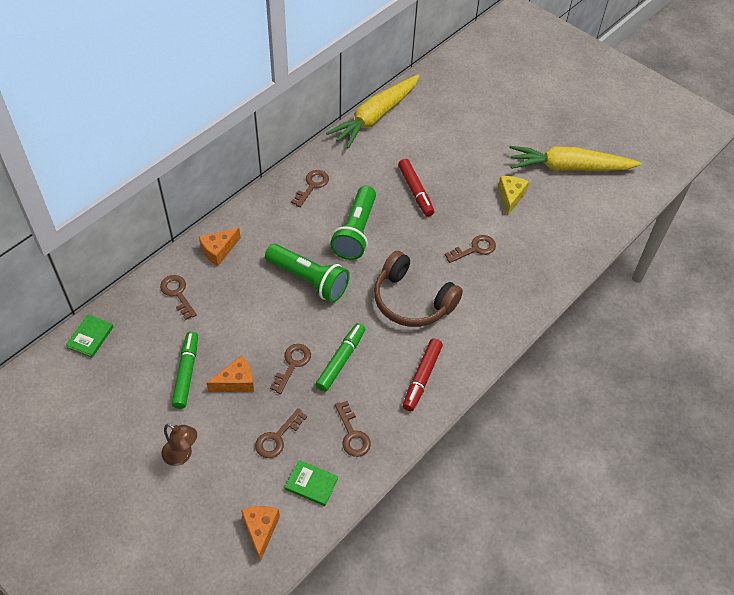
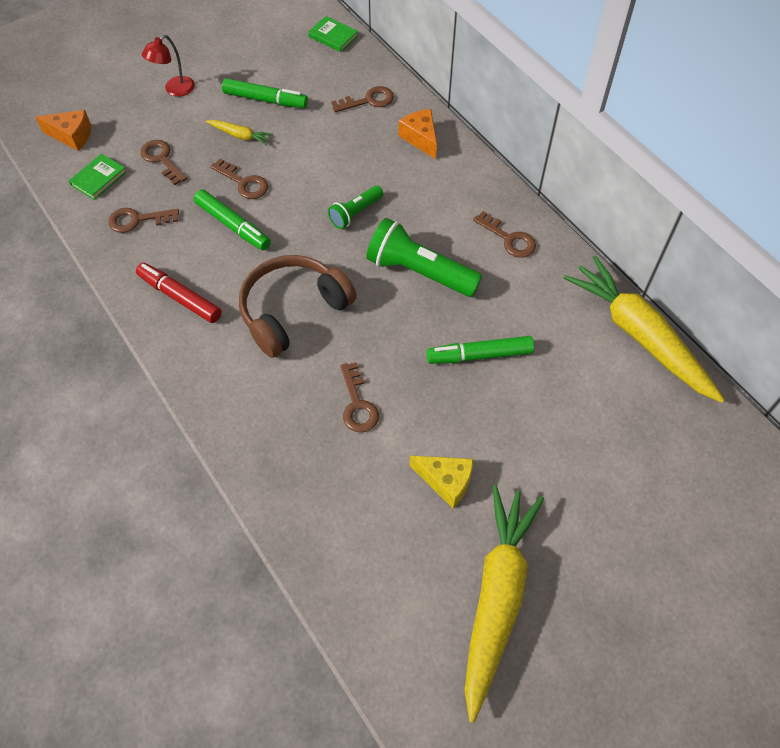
camera: 105 degrees right, 5 degrees up
(182, 455) = (175, 90): brown lamp -> red lamp
(236, 382) = (240, 135): orange cheese -> yellow carrot
(309, 280) = (355, 213): green flashlight -> green flashlight, size x0.56
(415, 191) = (479, 355): red marker -> green marker

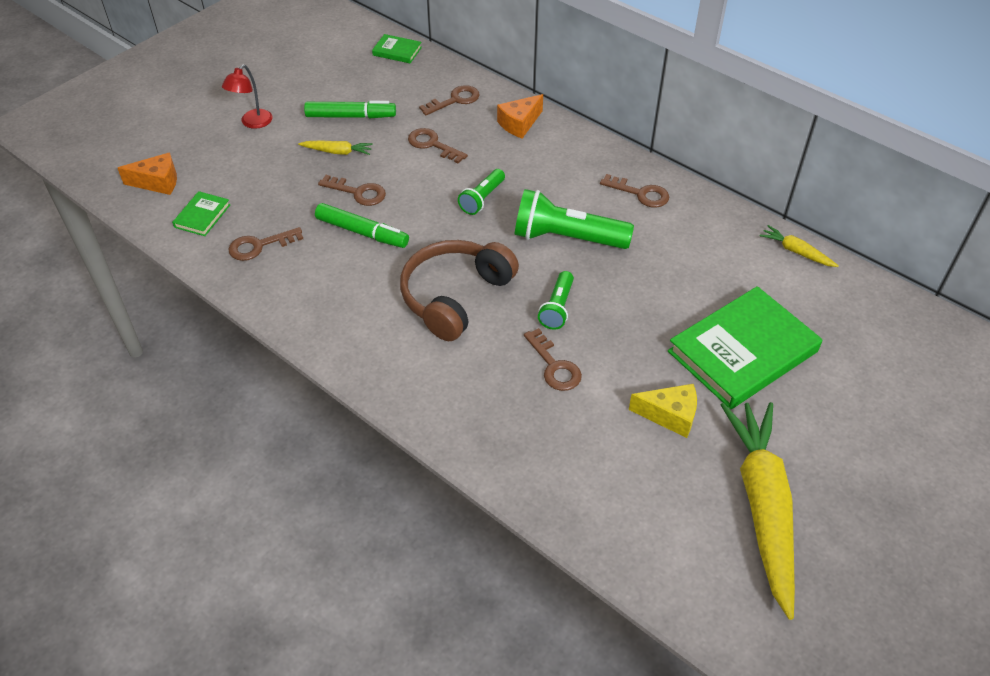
camera: 15 degrees left, 10 degrees down
(162, 159) = (263, 187): brown key -> brown key (432, 145)
(180, 297) = (332, 307): red marker -> none
(383, 344) = (557, 308): none -> green flashlight
(420, 138) = (519, 124): orange cheese -> orange cheese turned 90 degrees counterclockwise
(479, 355) = (655, 298): green marker -> none
(542, 431) = (742, 351): none -> green book
(640, 336) = (796, 252): yellow carrot -> yellow carrot, size x0.42

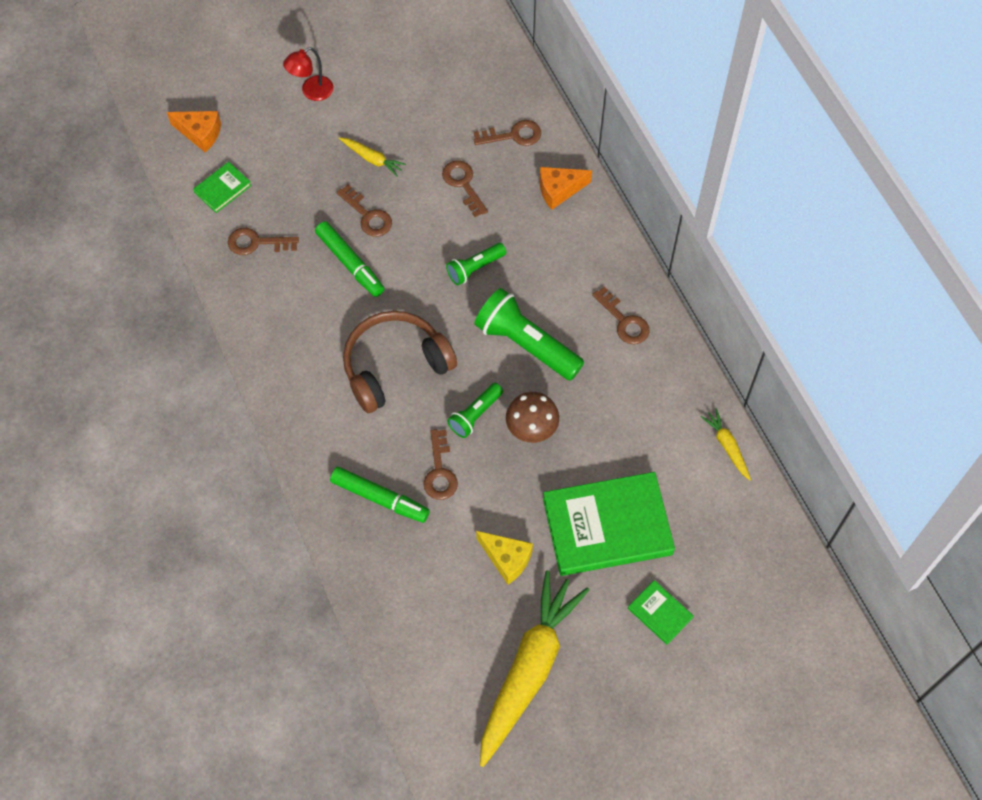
camera: 25 degrees right, 15 degrees up
(351, 116) = (405, 118): green marker -> green marker (380, 498)
(397, 51) = (490, 47): green book -> green book (660, 613)
(618, 301) = (531, 430): none -> brown mushroom

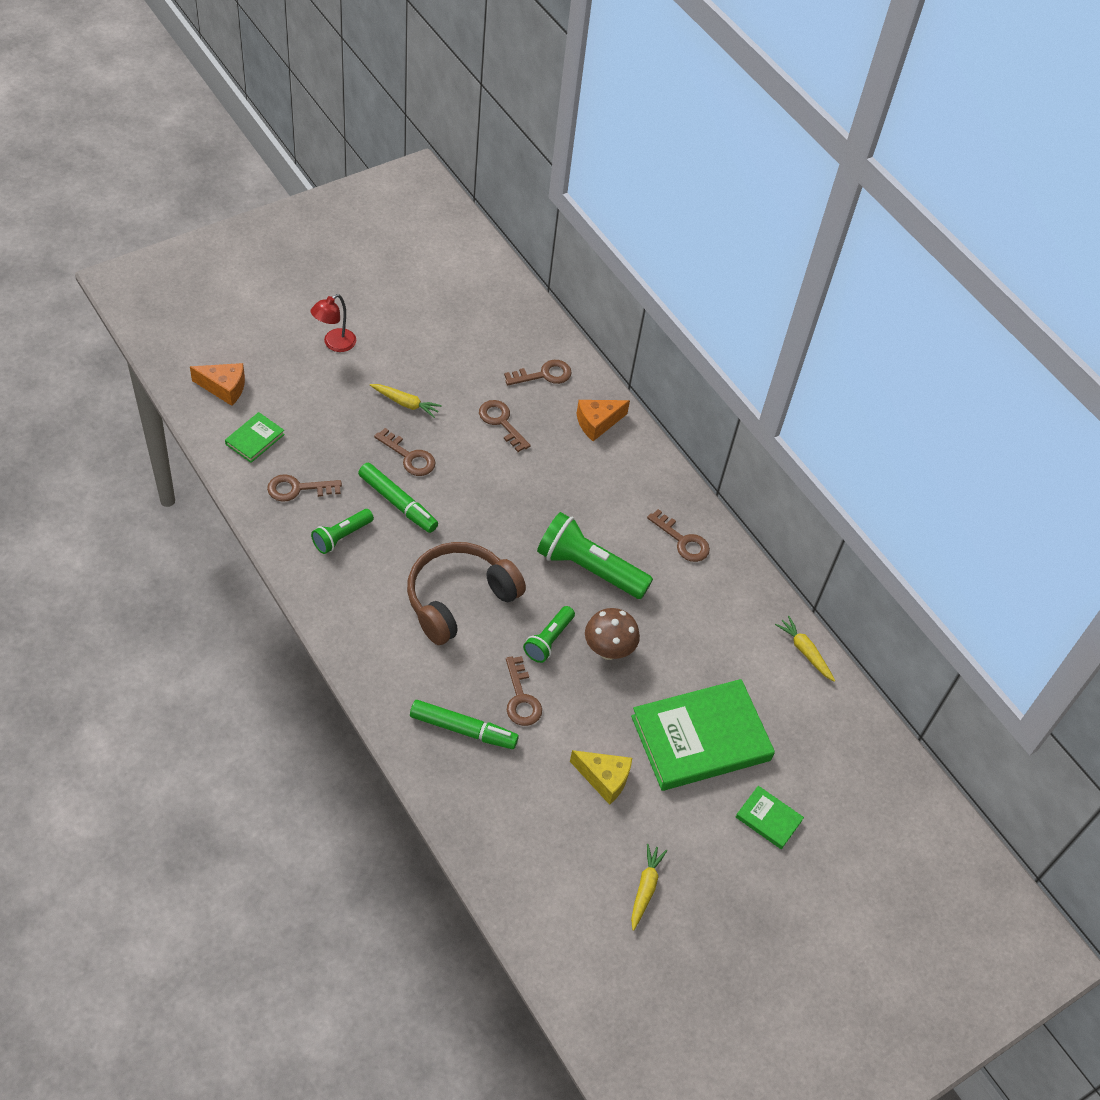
camera: 15 degrees left, 10 degrees down
(475, 268) = (525, 500): green flashlight -> green flashlight (341, 536)
(528, 670) = (645, 889): yellow carrot -> yellow carrot, size x0.42

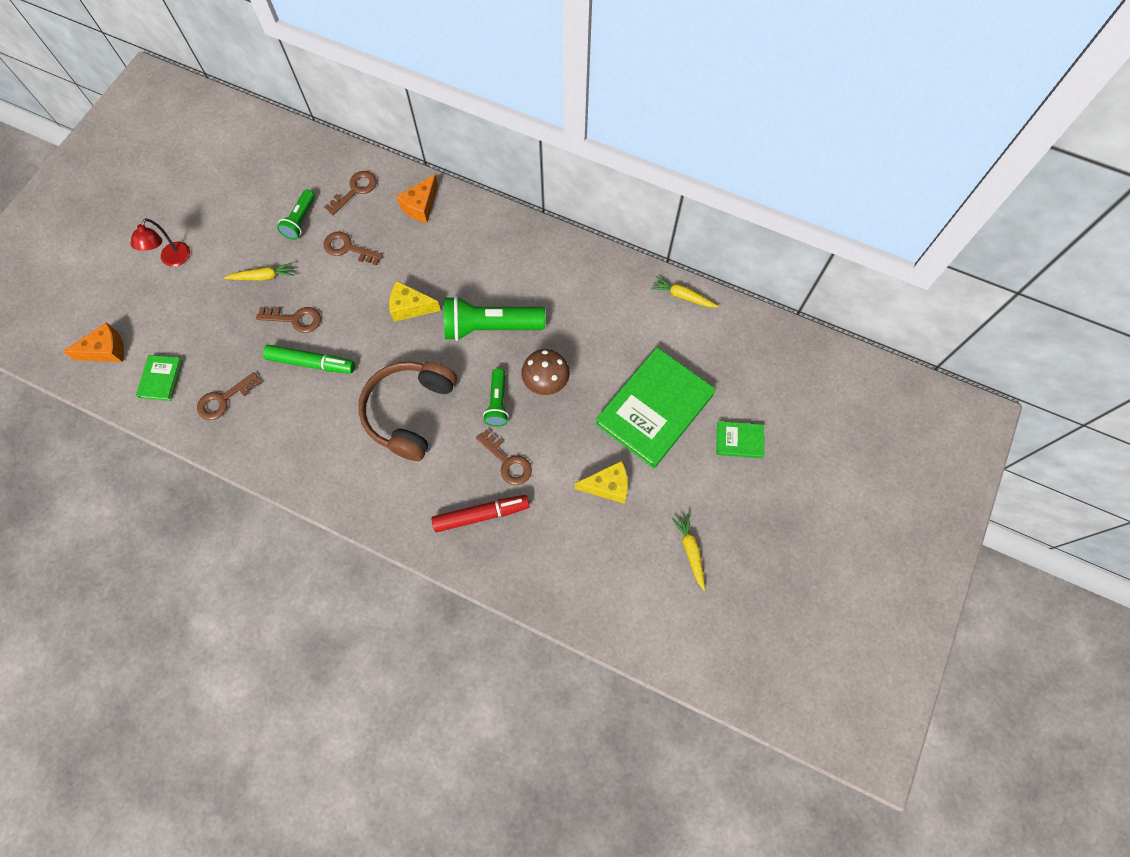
camera: 25 degrees left, 15 degrees up
(341, 536) = (285, 418): green flashlight -> green flashlight (300, 220)
(463, 729) = (481, 515): green marker -> red marker
(524, 507) = (410, 307): none -> yellow cheese
(682, 541) = (543, 263): brown key -> none

